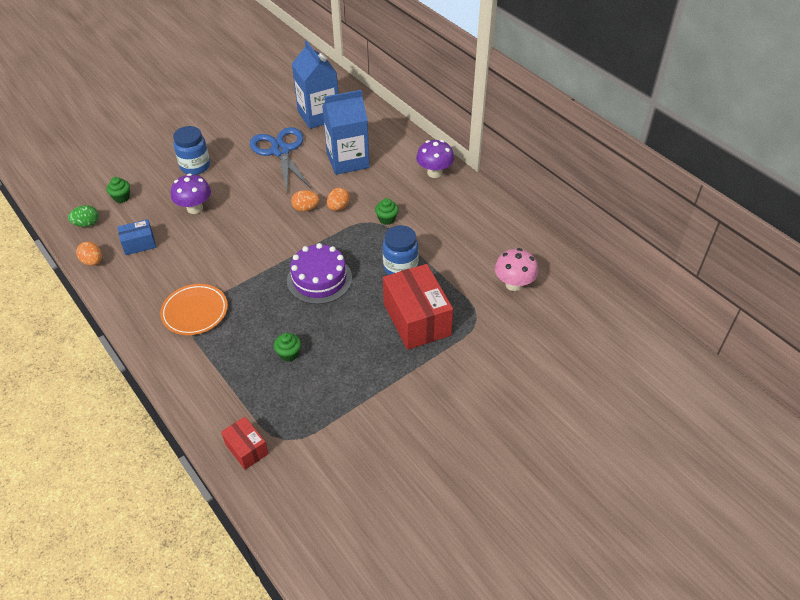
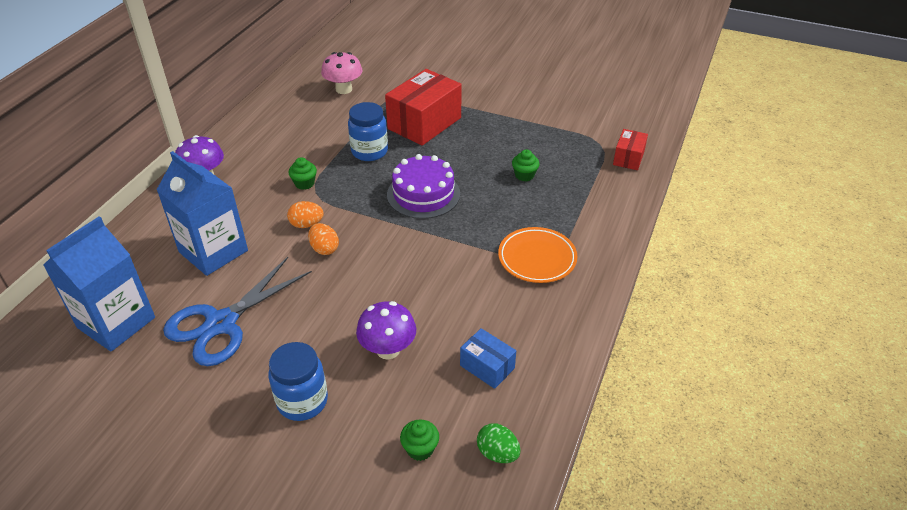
camera: 120 degrees left, 5 degrees down
(93, 261) = (550, 395): orange egg -> none

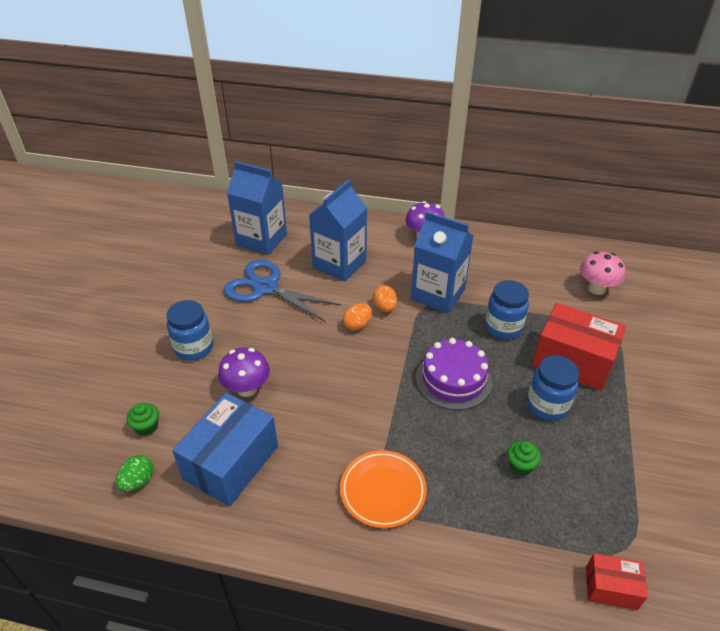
camera: 80 degrees right, 0 degrees up
(304, 183) = (438, 294): green cupcake -> blue carton
(468, 148) = (547, 405): none -> blue jar
(487, 367) = (231, 462): blue box -> blue box, size x1.93

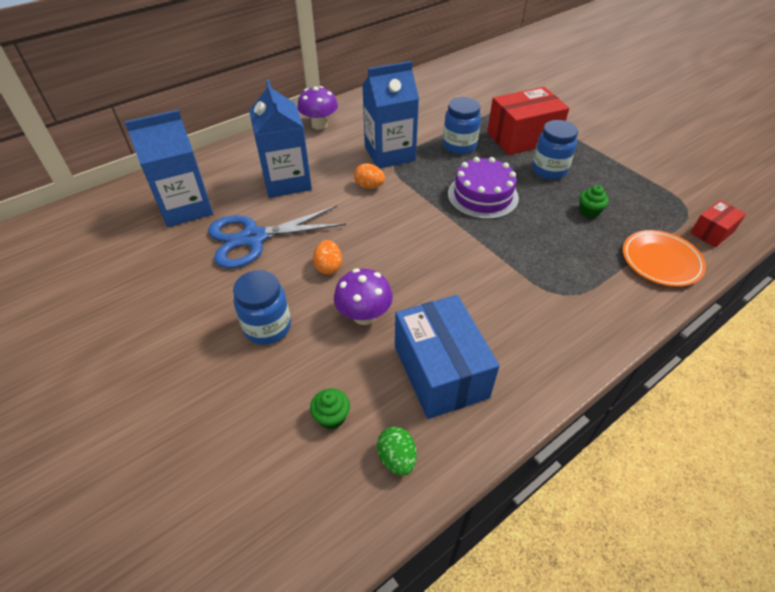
camera: 50 degrees left, 5 degrees up
(357, 325) = (370, 210): orange egg -> orange egg (328, 267)
(383, 491) = (554, 291): orange plate -> orange plate (660, 261)
(596, 288) = (471, 91): pink mushroom -> none

